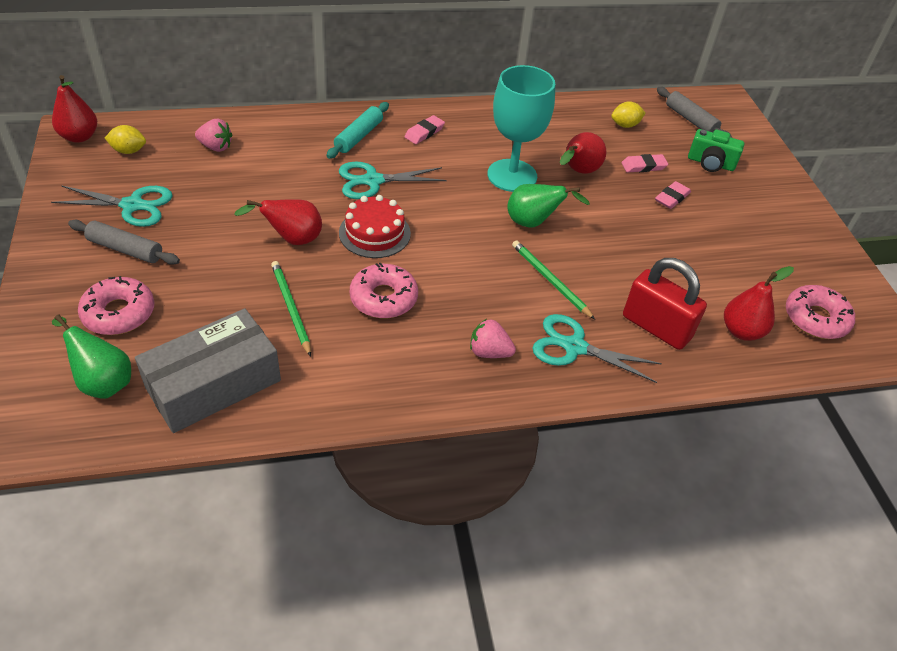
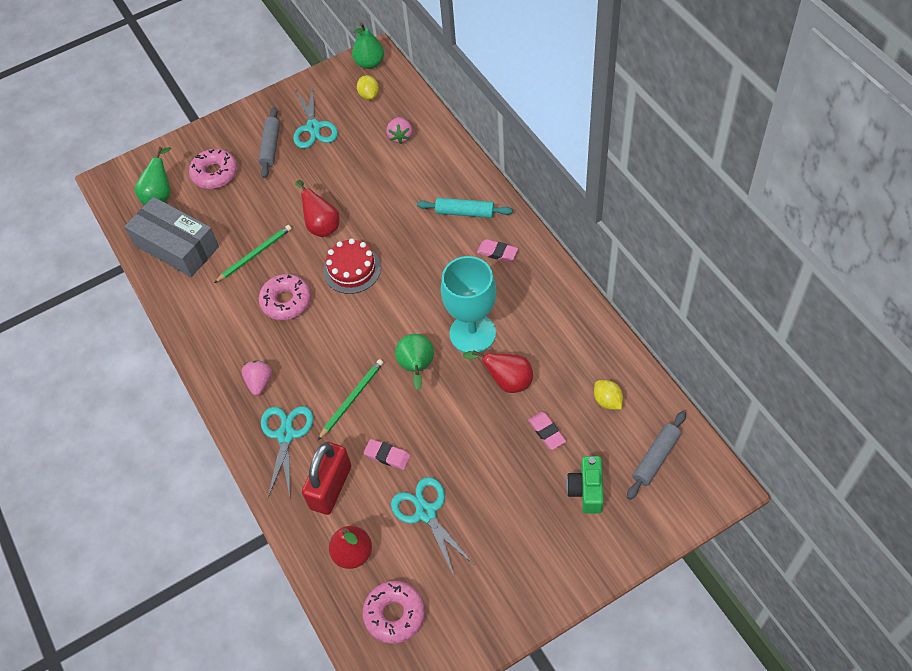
camera: 80 degrees right, 10 degrees up
(79, 137) = (370, 63): red pear -> green pear
(373, 181) = (412, 244): turquoise scissors -> turquoise scissors (426, 512)
(672, 198) = (509, 466): pink eraser -> pink eraser (387, 455)

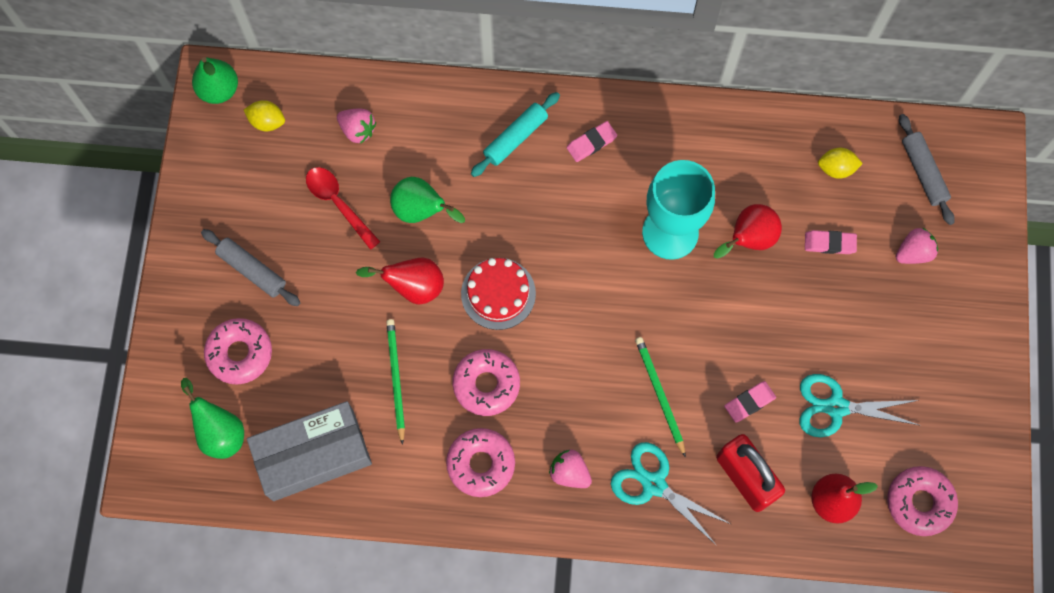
camera: 60 degrees left, 15 degrees up
(231, 331) = (481, 464): none -> pink donut
(313, 127) = (264, 208): turquoise scissors -> none
(345, 157) = (338, 203): none -> red spoon
(417, 368) = (670, 310): green pear -> green pear (421, 211)
(586, 490) = (913, 253): green camera -> pink strawberry

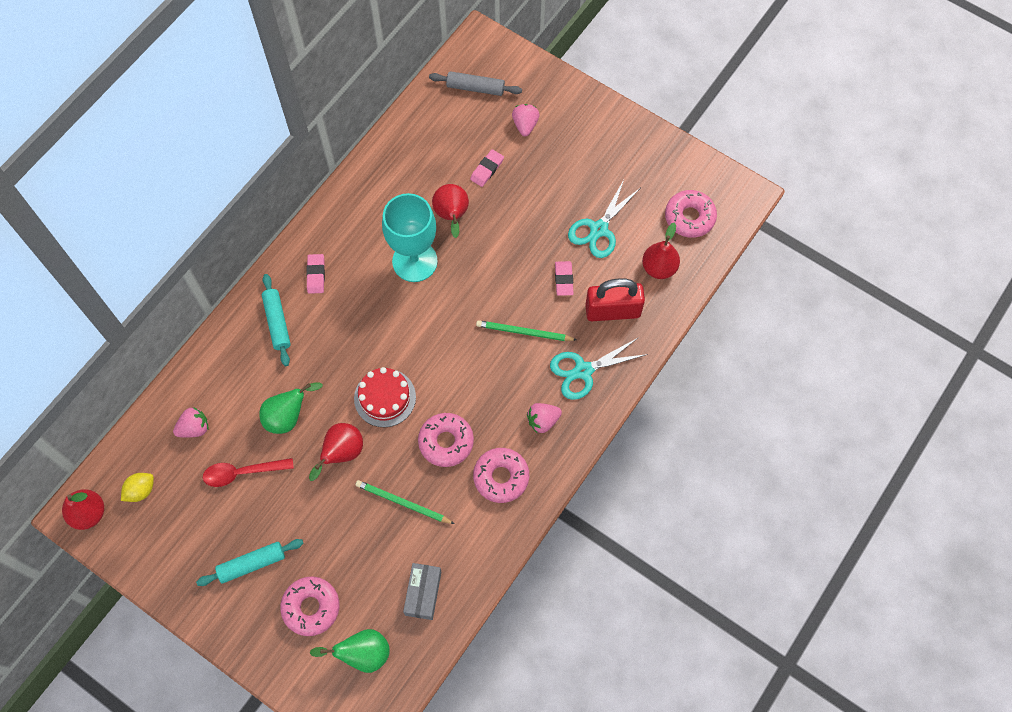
camera: 60 degrees left, 5 degrees down
(219, 90) = (89, 513): green pear -> red pear
(252, 270) = (252, 564): grey rolling pin -> turquoise rolling pin
(313, 455) = (423, 593): grey box -> grey box, size x0.56
(836, 168) = (438, 136): yellow lemon -> none

